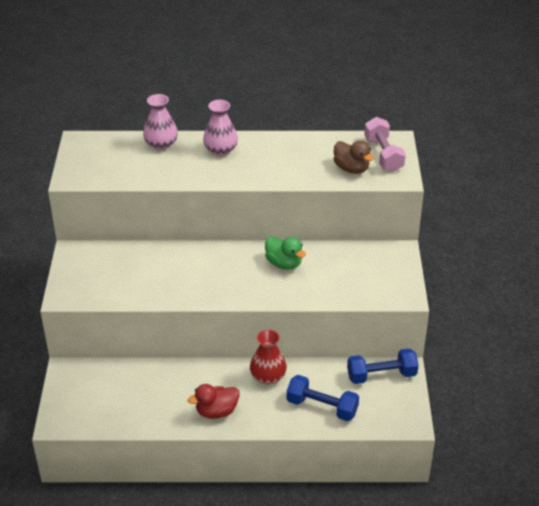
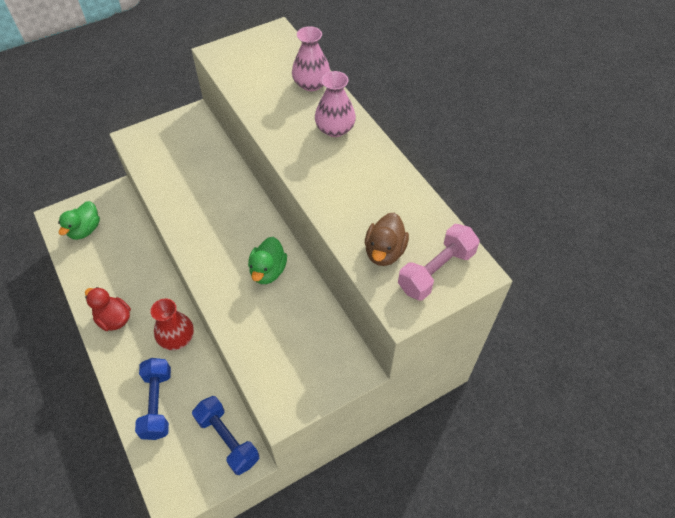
camera: 60 degrees right, 15 degrees up
(94, 405) = (85, 230): none -> green duck

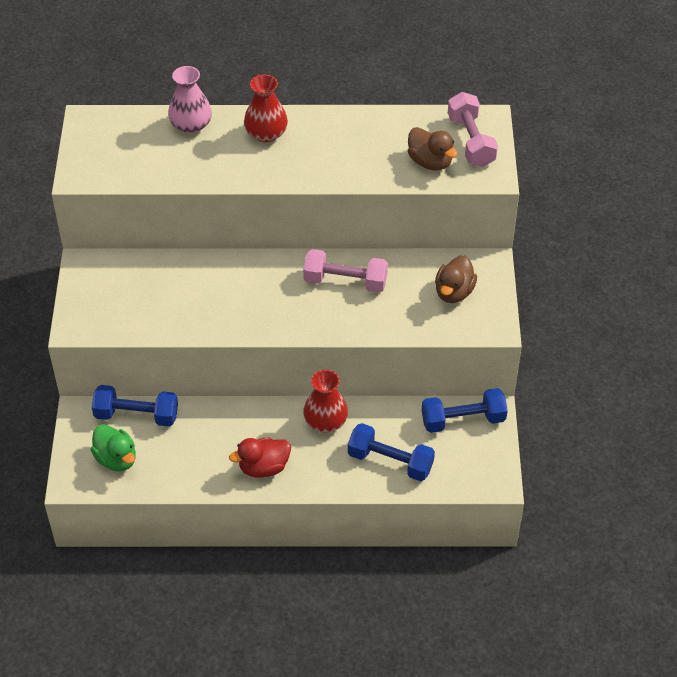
camera: 60 degrees left, 5 degrees down
(128, 222) = (136, 415): none -> blue dumbbell
(268, 271) = (345, 282): green duck -> pink dumbbell
(304, 357) = (454, 292): none -> brown duck
(335, 129) = (266, 134): pink vase -> red vase

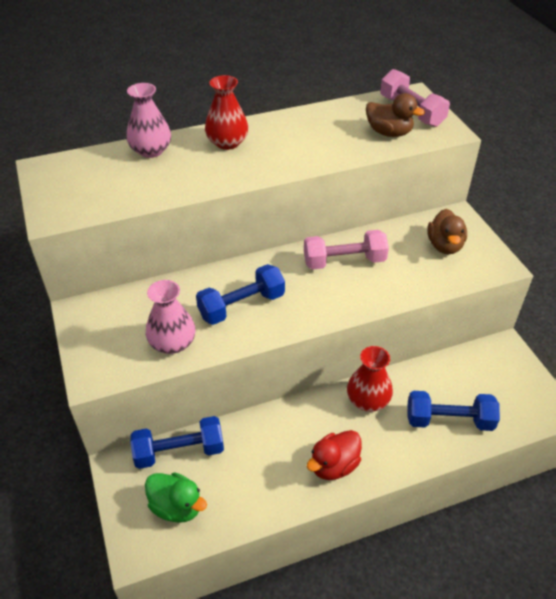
camera: 20 degrees left, 5 degrees down
(152, 317) = (172, 343): none -> pink vase
(463, 420) = (487, 361): blue dumbbell -> blue dumbbell (241, 306)

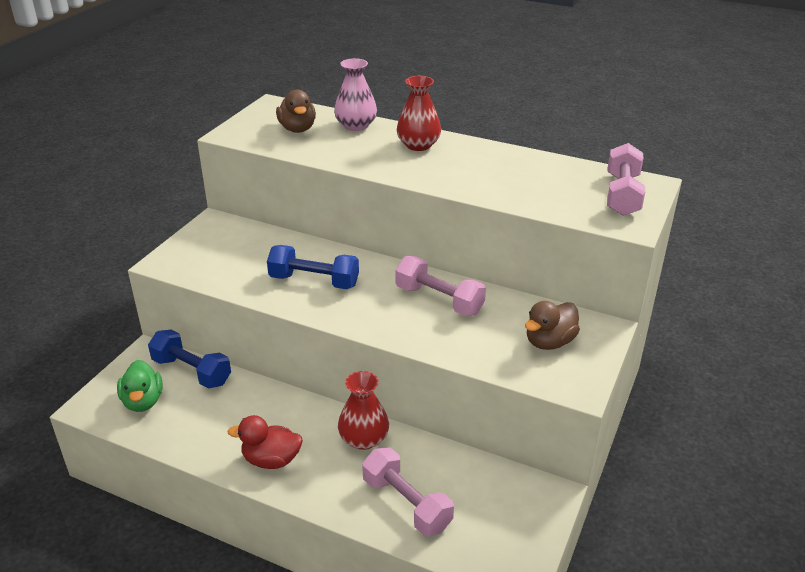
camera: 45 degrees right, 10 degrees down
(172, 343) = (235, 274): pink vase -> none
(389, 133) = (567, 200): brown duck -> brown duck (297, 129)
(449, 420) = (406, 504): blue dumbbell -> pink dumbbell

